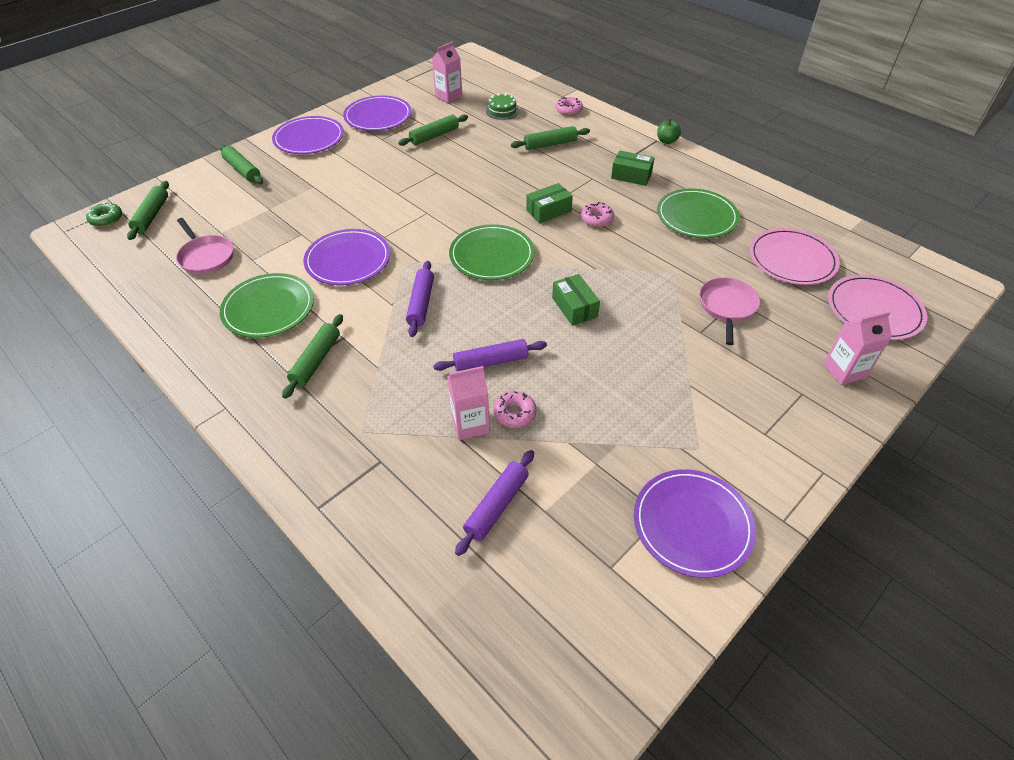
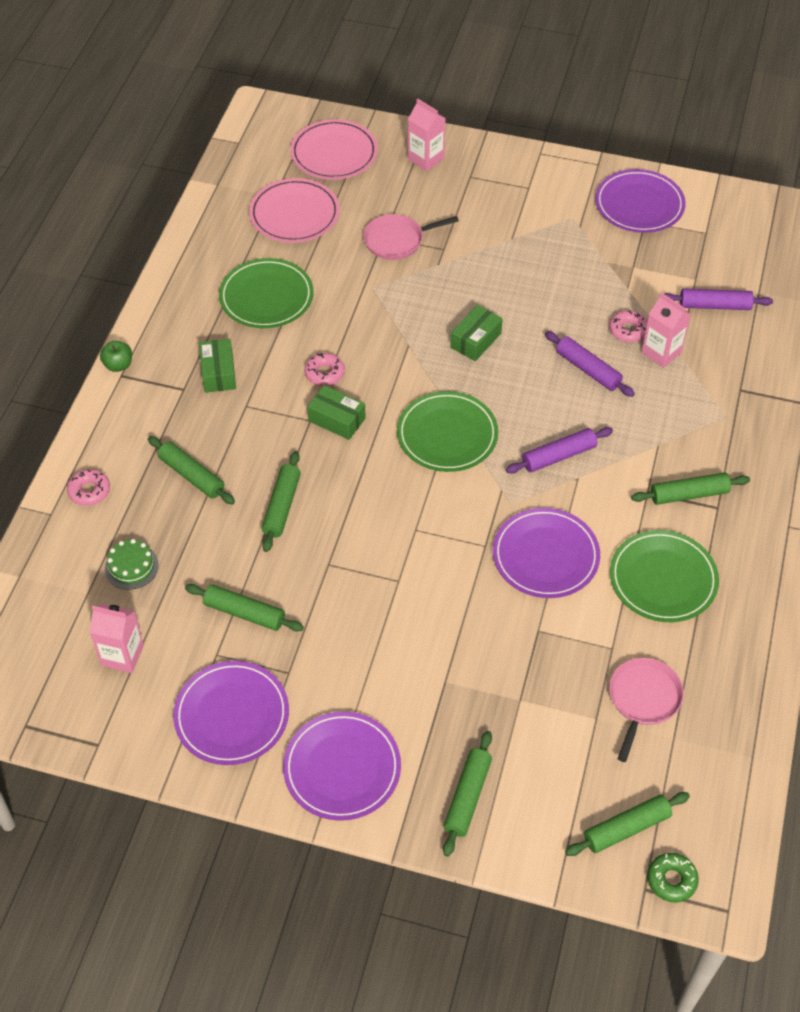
camera: 120 degrees left, 5 degrees up
(496, 168) = (281, 506): none -> green rolling pin

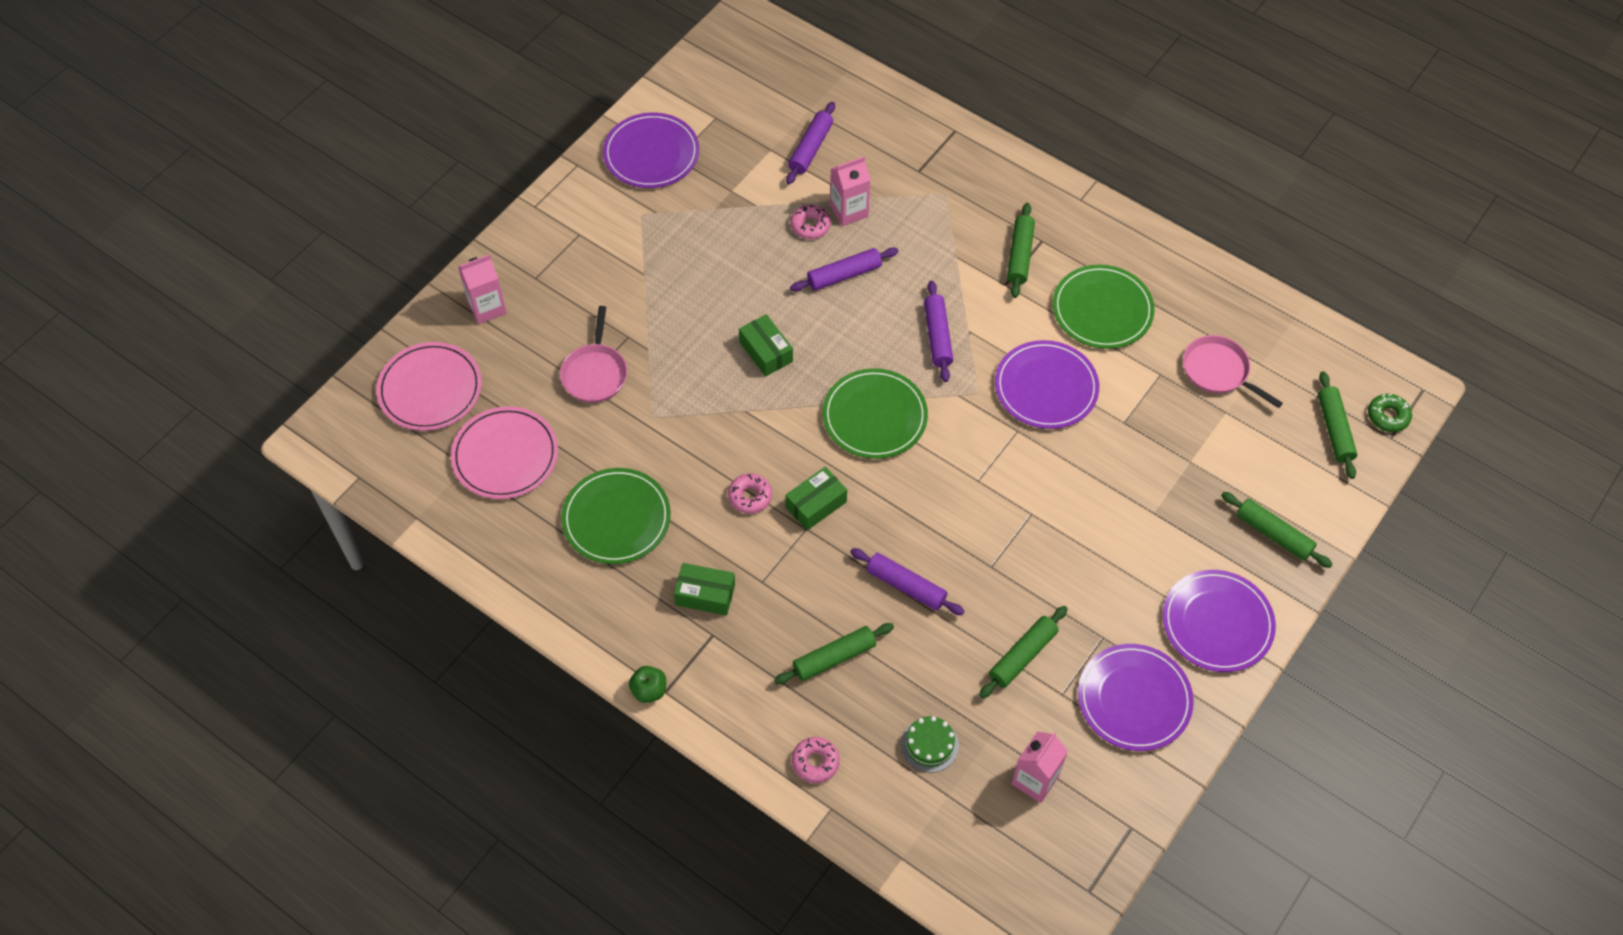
camera: 70 degrees left, 5 degrees up
(281, 506) = (906, 586): green rolling pin -> purple rolling pin

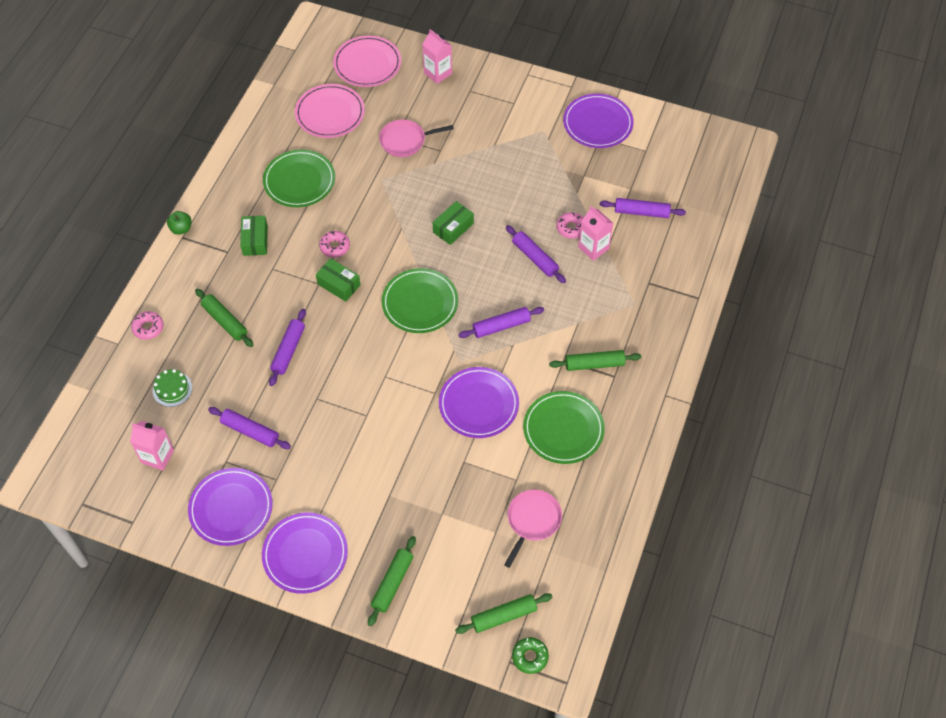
camera: 75 degrees right, 0 degrees up
(1022, 656) = (250, 431): green rolling pin -> purple rolling pin

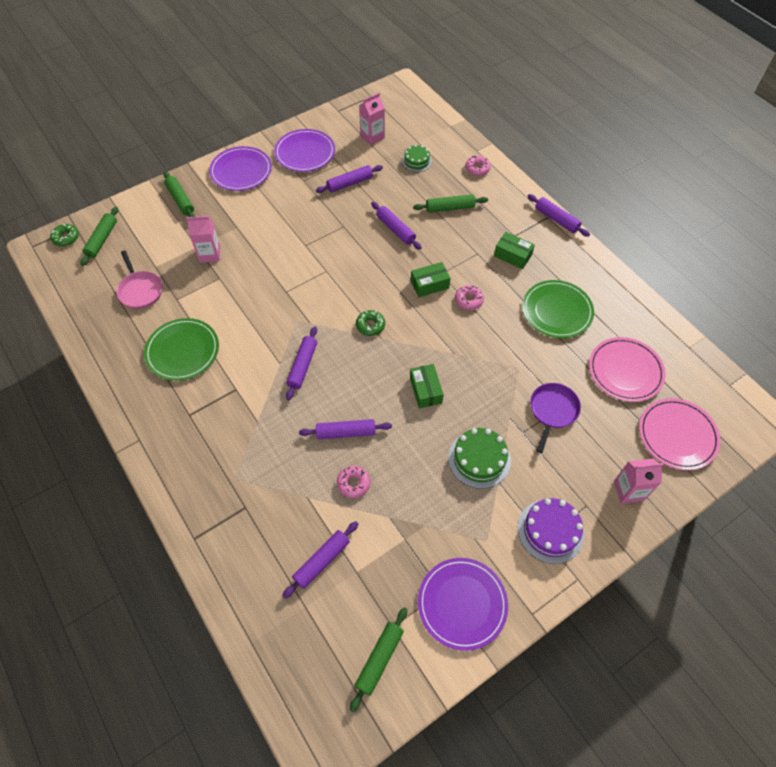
camera: 125 degrees right, 0 degrees up
(181, 229) = (556, 219): green apple -> purple rolling pin
(405, 141) = (552, 411): pink pan -> purple pan
(420, 303) = (370, 325): green plate -> green donut
(478, 404) = (252, 312): purple plate -> none
(485, 165) = (479, 459): none -> green cake
(506, 101) = (550, 531): none -> purple cake
(593, 248) = (317, 487): pink carton -> pink carton (210, 254)
(594, 364) = (211, 408): green rolling pin -> green rolling pin (379, 659)

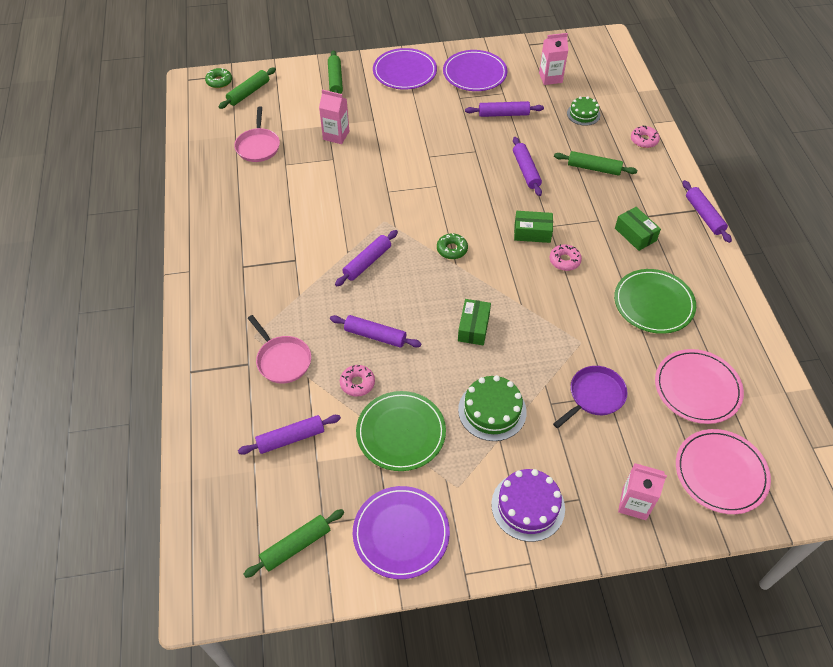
camera: 25 degrees right, 5 degrees down
(182, 351) = (266, 210): green plate -> green plate (401, 432)
(275, 490) = (282, 360): none -> pink pan

